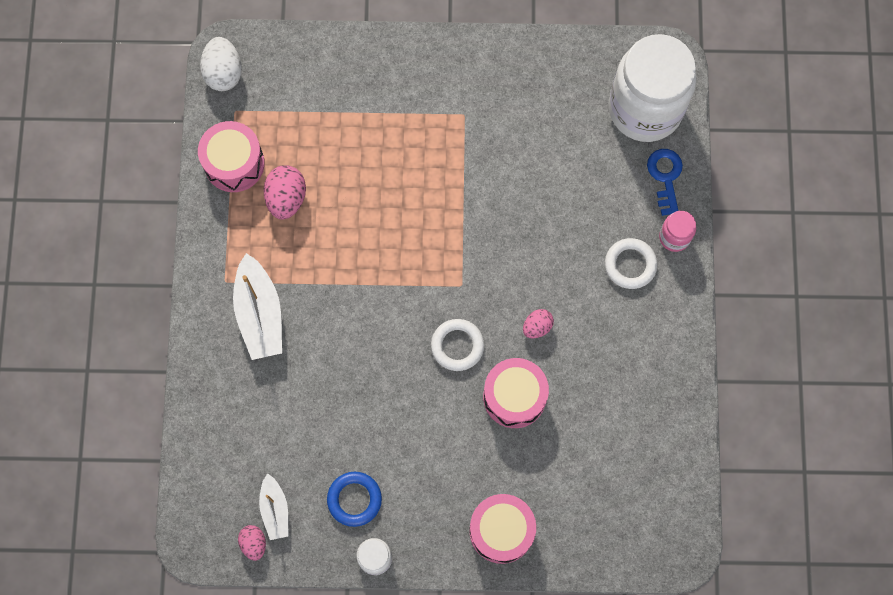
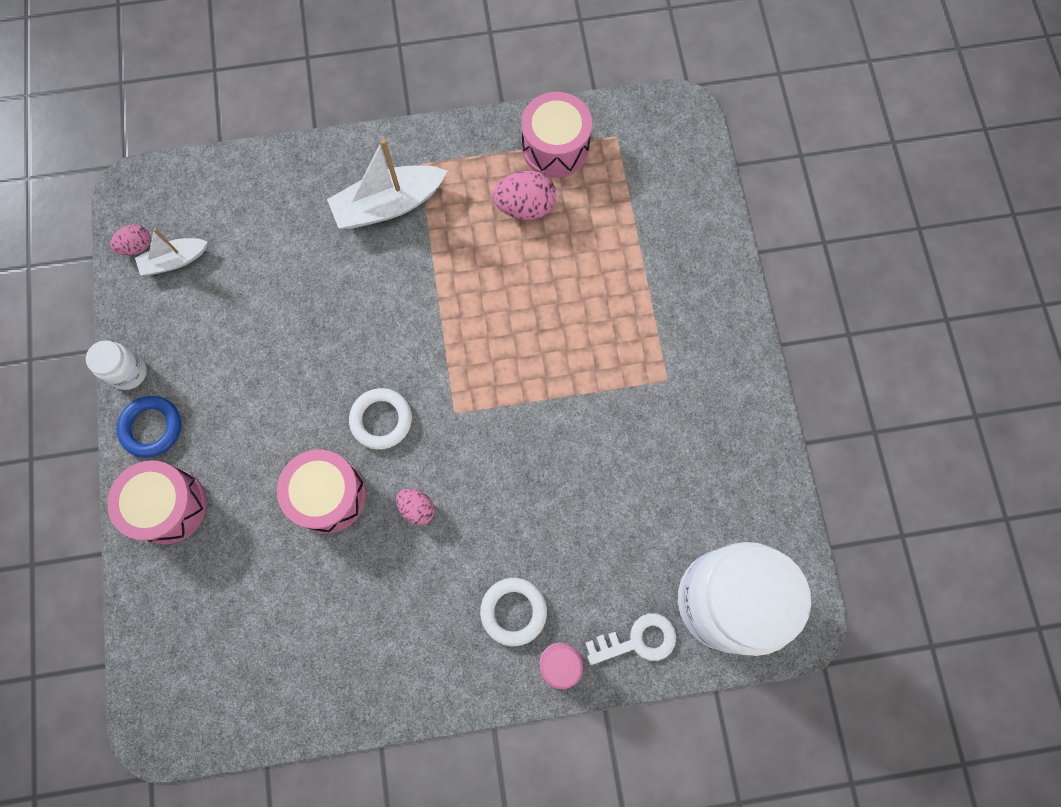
camera: 80 degrees right, 0 degrees up
(223, 73) = (658, 117): white egg -> none
(354, 499) = (192, 339): blue ring -> blue ring (152, 427)
(665, 177) = (638, 640): blue key -> white key

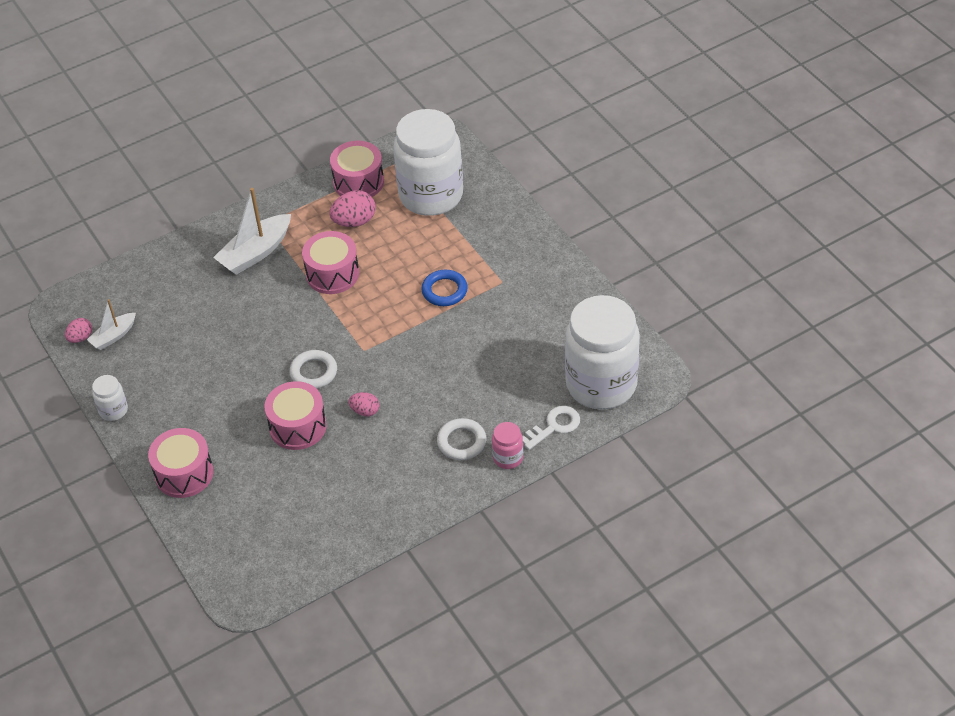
camera: 20 degrees left, 25 degrees down
(152, 427) = (147, 435): blue ring -> blue ring (444, 291)
(466, 277) = (332, 274): none -> pink drum
(634, 205) = (431, 195): none -> white jar

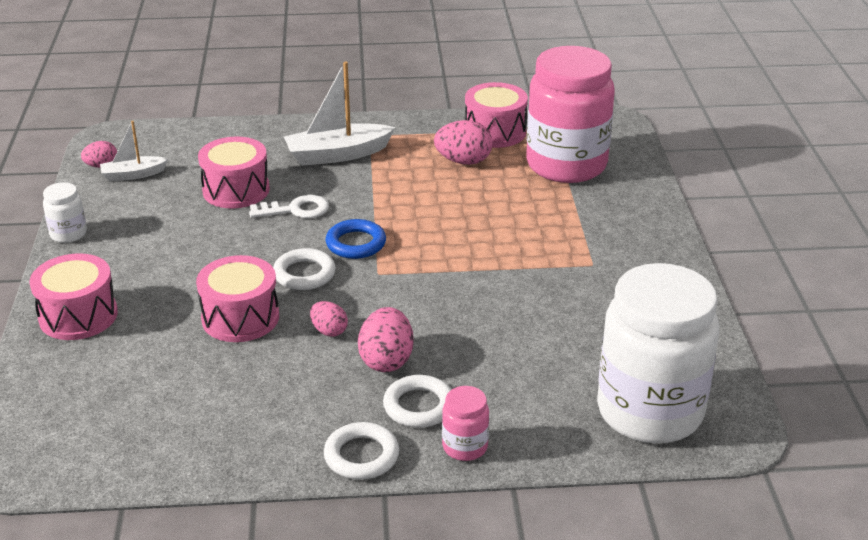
camera: 25 degrees right, 15 degrees down
(332, 274) = (402, 196): pink drum -> pink drum (236, 190)
(418, 417) = (386, 360): none -> pink egg
(431, 195) = (566, 165): white jar -> pink jar
(444, 291) = (516, 250): blue ring -> blue ring (356, 243)
(451, 492) = (361, 456): none -> white ring
(554, 426) = (553, 435): white key -> white key (296, 210)

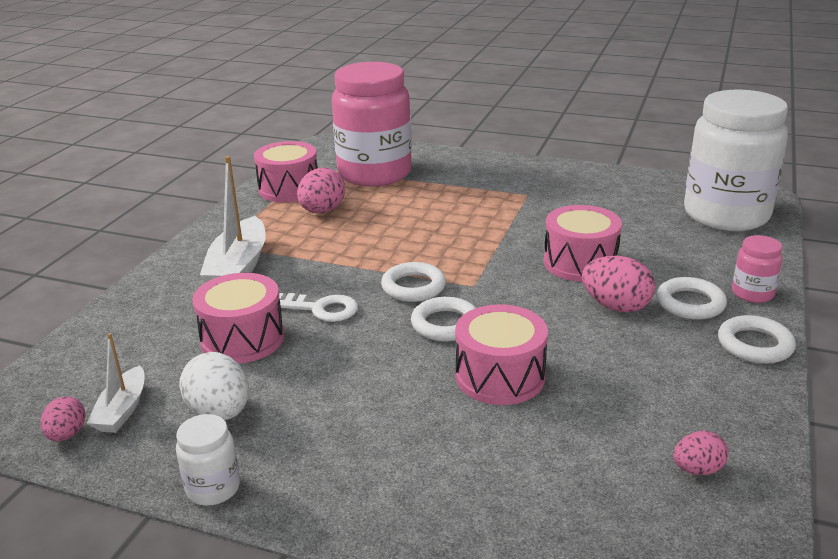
camera: 65 degrees left, 5 degrees down
(78, 316) = (419, 503): pink drum -> pink drum (580, 263)
(144, 211) = (220, 413): none -> white egg
(296, 210) = (320, 309): white key -> white key turned 90 degrees clockwise
(329, 331) = (553, 327): pink egg -> pink egg (697, 469)
(356, 243) = (413, 287): blue ring -> white ring

